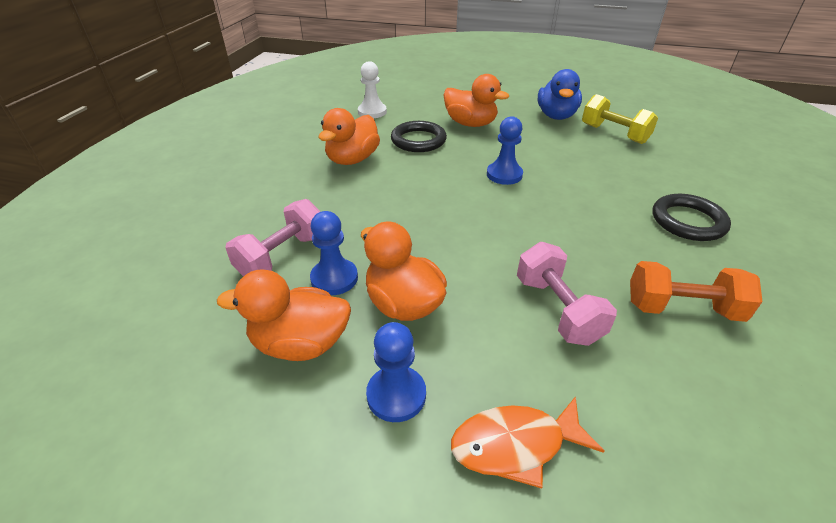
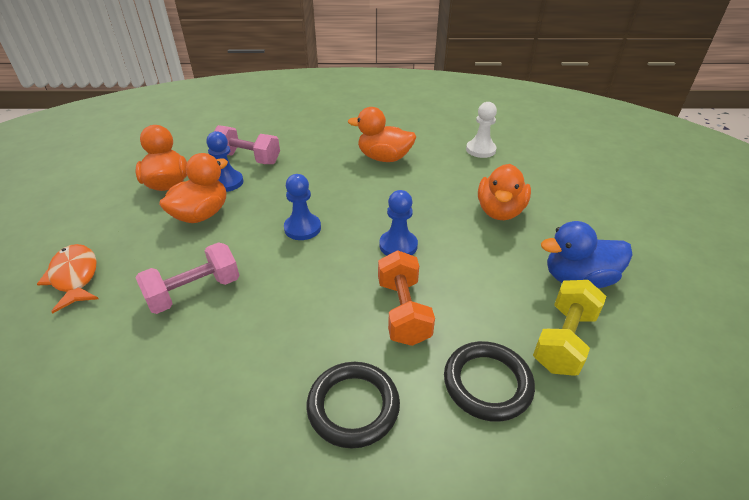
camera: 75 degrees right, 0 degrees up
(396, 395) = (122, 225): blue pawn -> blue pawn (302, 228)
(418, 140) = (439, 184): black ring -> black ring (487, 383)
(682, 308) = (194, 380): orange dumbbell -> orange dumbbell (403, 311)

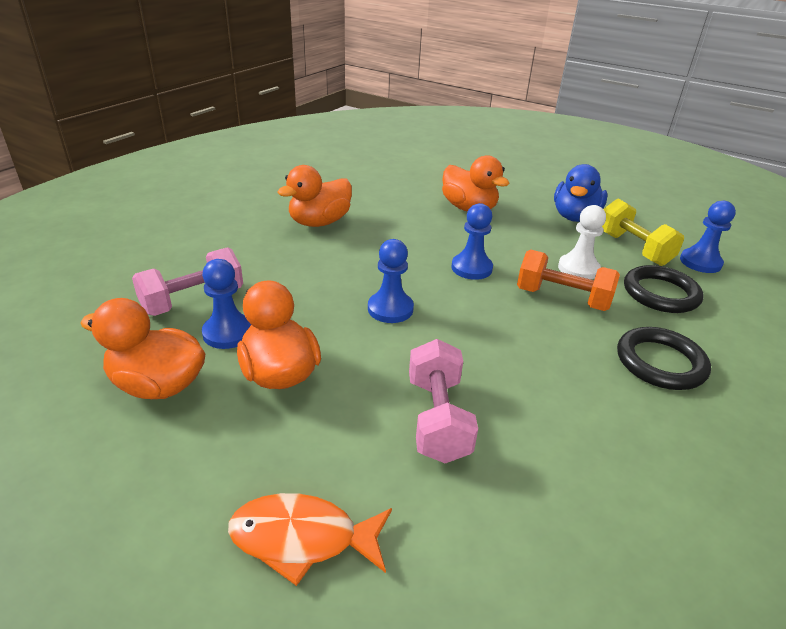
camera: 60 degrees left, 5 degrees down
(480, 150) = (370, 178): white pawn -> white pawn (578, 269)
(606, 410) = (700, 262): none -> blue pawn

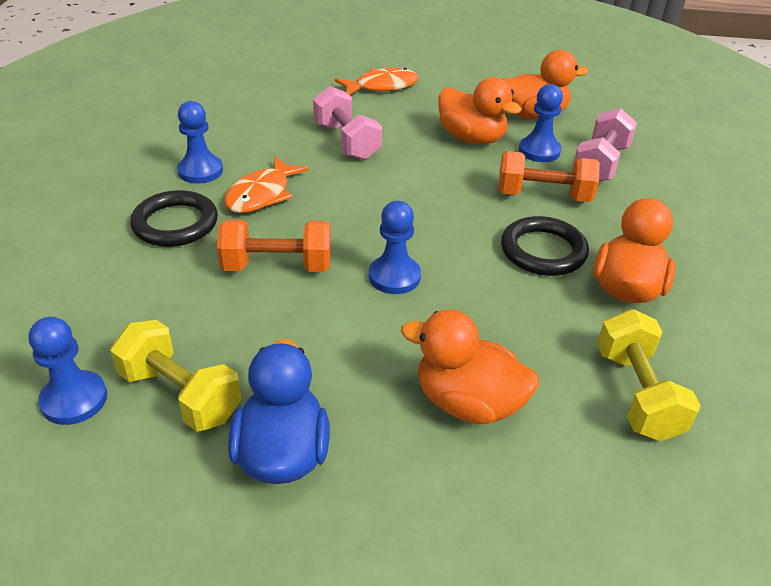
camera: 155 degrees right, 5 degrees up
(290, 289) = (543, 196): none -> orange dumbbell
(378, 191) = (637, 394): none -> yellow dumbbell
(390, 309) = (440, 203): blue pawn -> blue pawn (200, 171)
(566, 370) = (262, 194): none -> orange fish
(578, 269) = (263, 320): white pawn -> none
(660, 293) = (155, 312): black ring -> black ring (543, 251)

